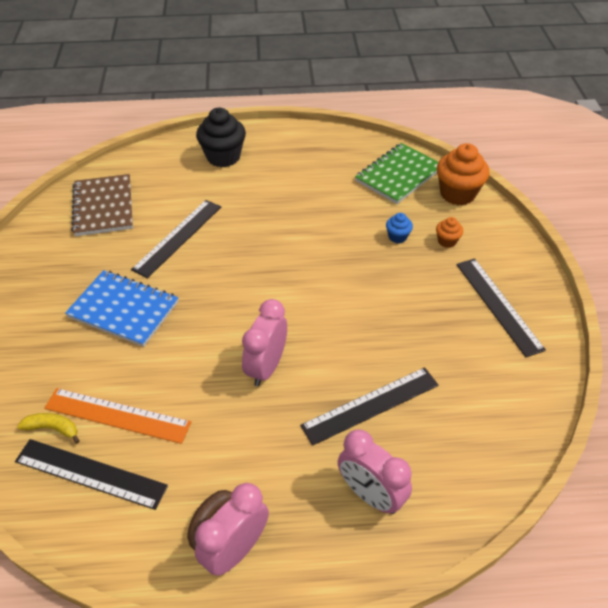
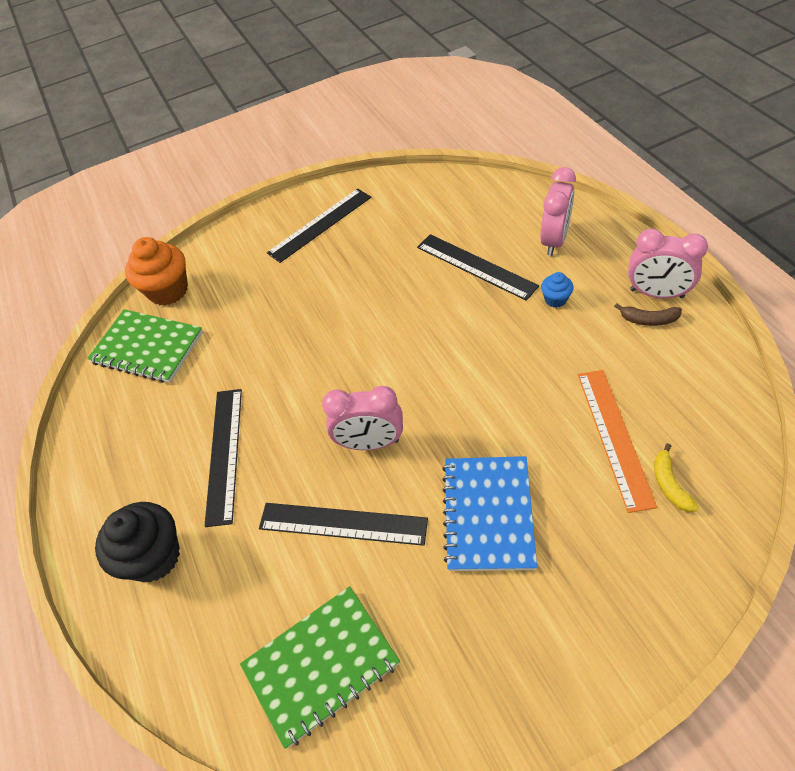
camera: 105 degrees left, 5 degrees up
(90, 473) = (682, 422): black ruler -> black ruler (224, 454)
(103, 207) = (321, 665): brown notebook -> green notebook
(266, 367) = (482, 348): pink clock -> pink clock (370, 443)
(397, 237) = (256, 315): blue cupcake -> blue cupcake (555, 299)
(447, 241) = (248, 278): orange cupcake -> none

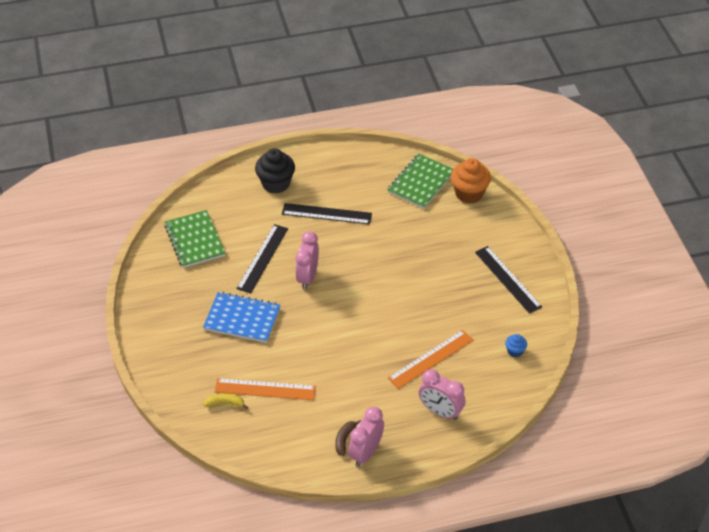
camera: 95 degrees right, 5 degrees down
(476, 266) = (431, 359): black ruler -> orange ruler
(555, 299) = (382, 394): blue cupcake -> blue cupcake (515, 351)

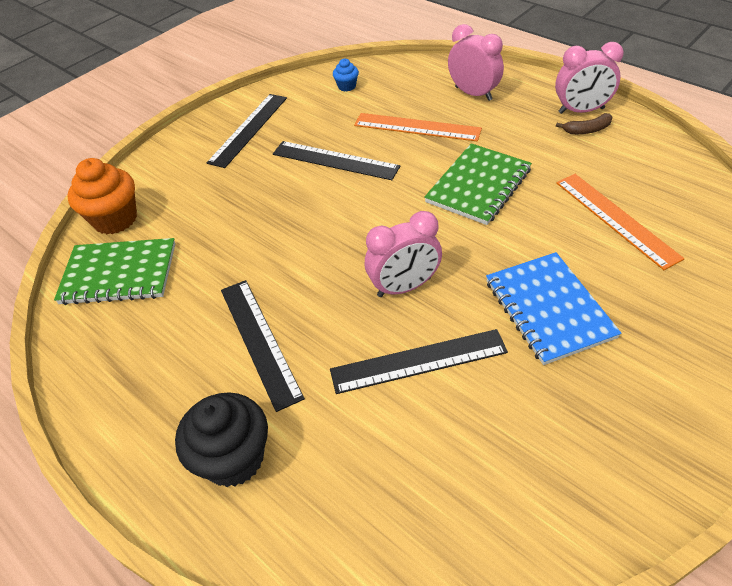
camera: 120 degrees left, 0 degrees up
(195, 240) = (472, 490): green notebook -> green notebook (478, 186)
(225, 403) = (682, 239): yellow banana -> none
(434, 303) = (335, 160): none -> black ruler
(440, 411) = (473, 93): pink clock -> pink clock turned 45 degrees counterclockwise

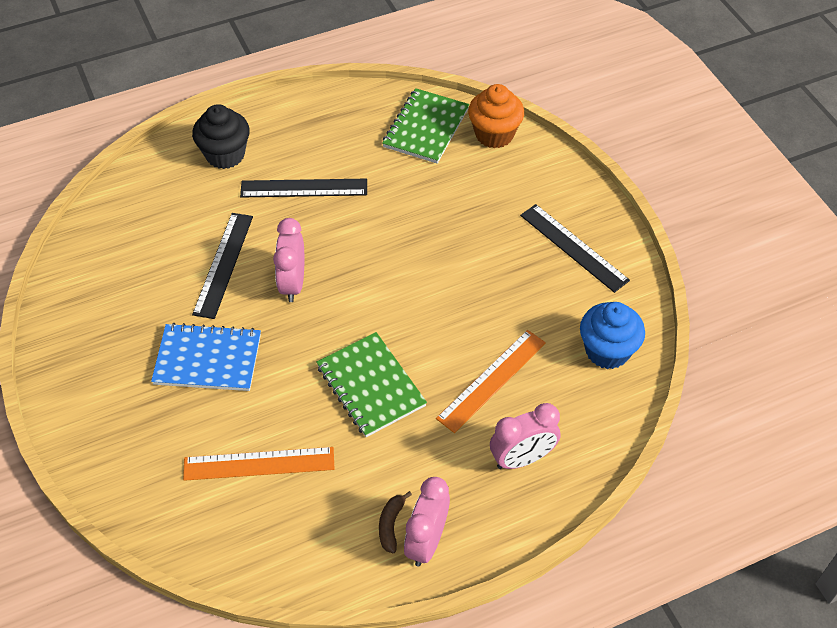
camera: 110 degrees right, 5 degrees up
(335, 160) = (479, 296): black ruler -> none
(347, 86) = (607, 351): blue cupcake -> blue cupcake, size x2.03

